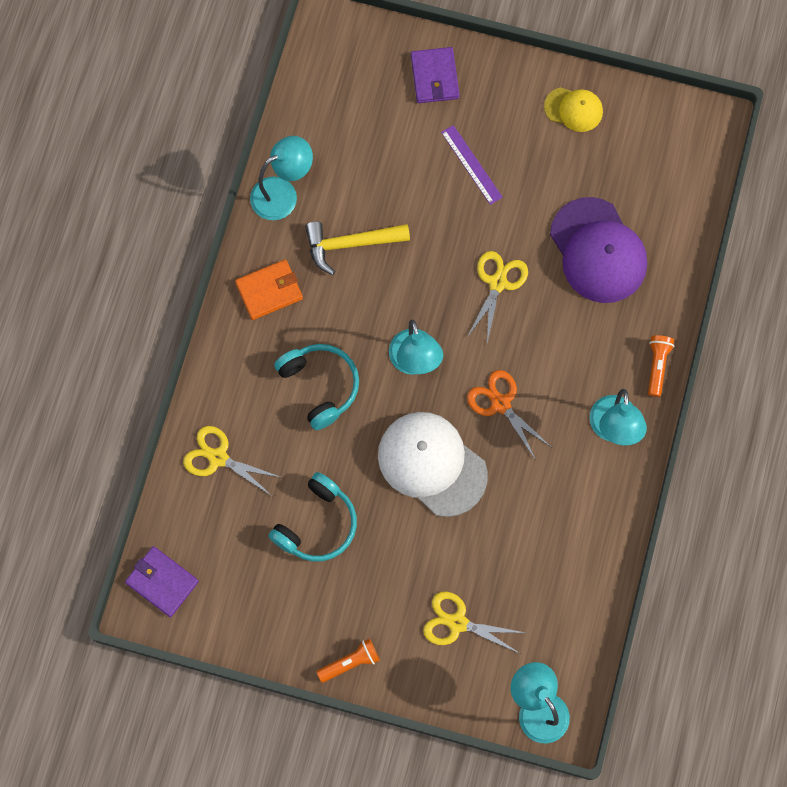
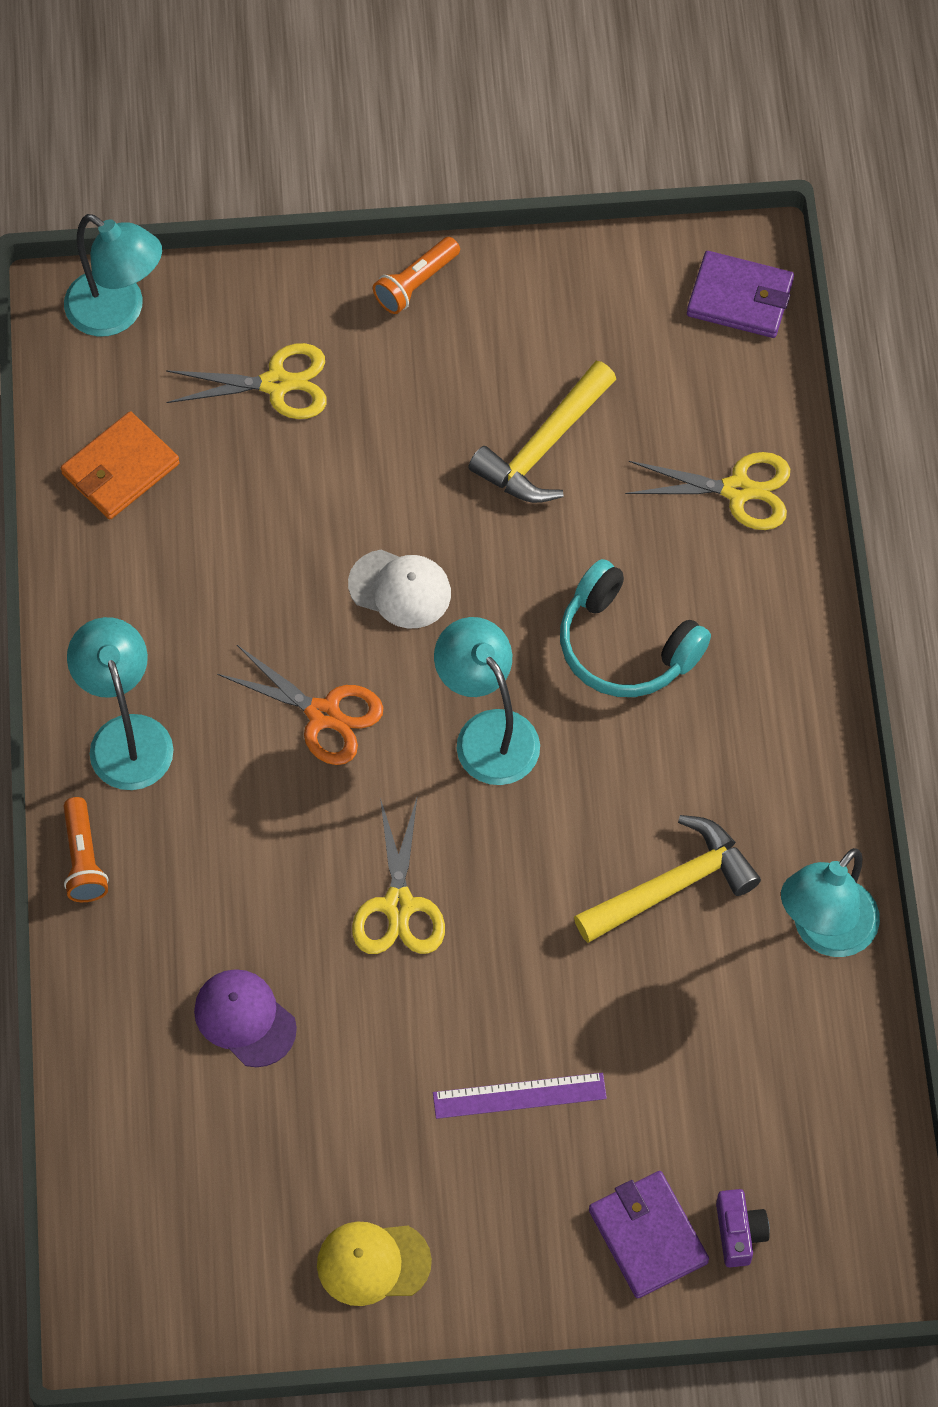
camera: 160 degrees right, 10 degrees down
(269, 291) = (773, 764): orange wallet -> orange wallet (120, 469)
(317, 524) = (543, 447): turquoise headphones -> yellow hammer
(390, 64) = (739, 1233): none -> purple camera
(432, 464) = (400, 589): white cap -> white cap, size x0.53
(471, 164) = (519, 1096): purple ruler -> purple ruler turned 45 degrees counterclockwise
(598, 251) = (245, 1019): purple cap -> purple cap, size x0.53

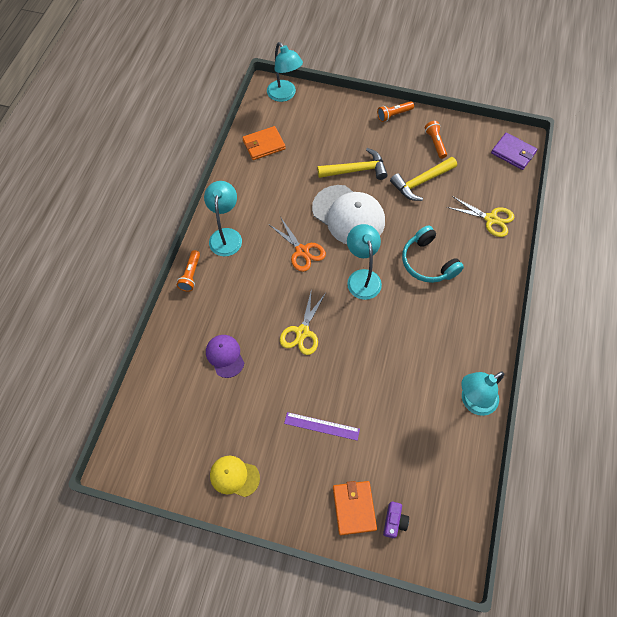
camera: 20 degrees right, 0 degrees up
(277, 383) = (331, 133): yellow scissors -> none
(400, 589) = (348, 215): white cap -> white cap, size x1.88
(544, 331) = (435, 143): none -> orange flashlight
(648, 1236) = (354, 508): purple wallet -> orange wallet
(673, 885) = (415, 361): yellow hammer -> yellow hammer (356, 170)

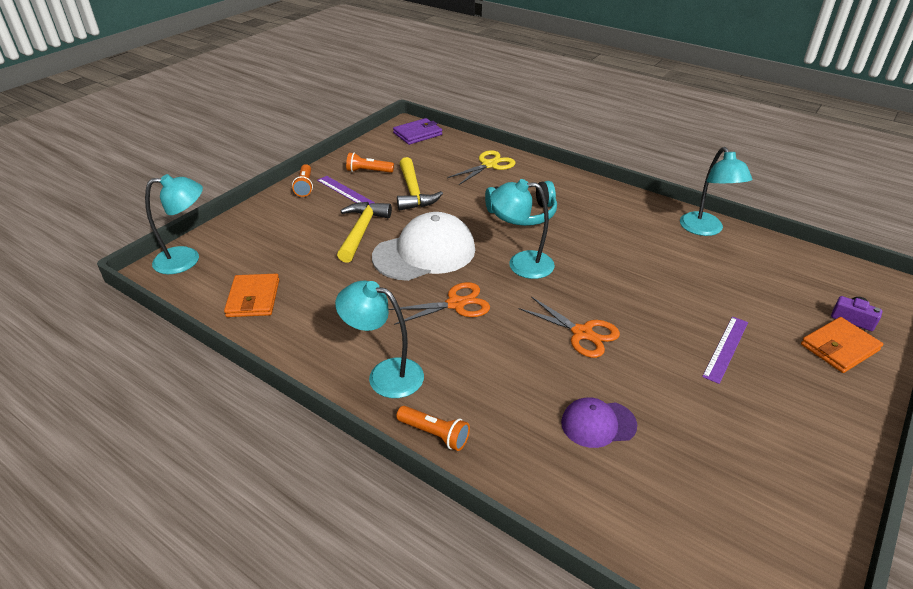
camera: 70 degrees left, 25 degrees down
(234, 476) = (802, 458): yellow cap -> none
(302, 332) = (582, 333): yellow scissors -> orange scissors
(354, 508) = (839, 347): orange wallet -> orange wallet turned 45 degrees counterclockwise
(400, 141) = (345, 191): none -> purple ruler

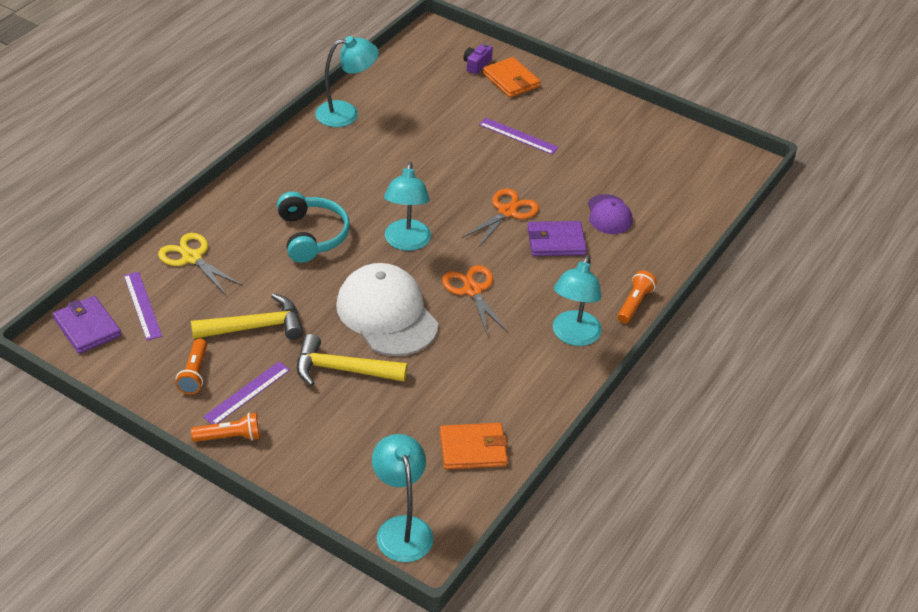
camera: 95 degrees left, 5 degrees up
(438, 150) = (142, 305): none -> purple ruler
(538, 370) = (556, 241): none -> purple wallet

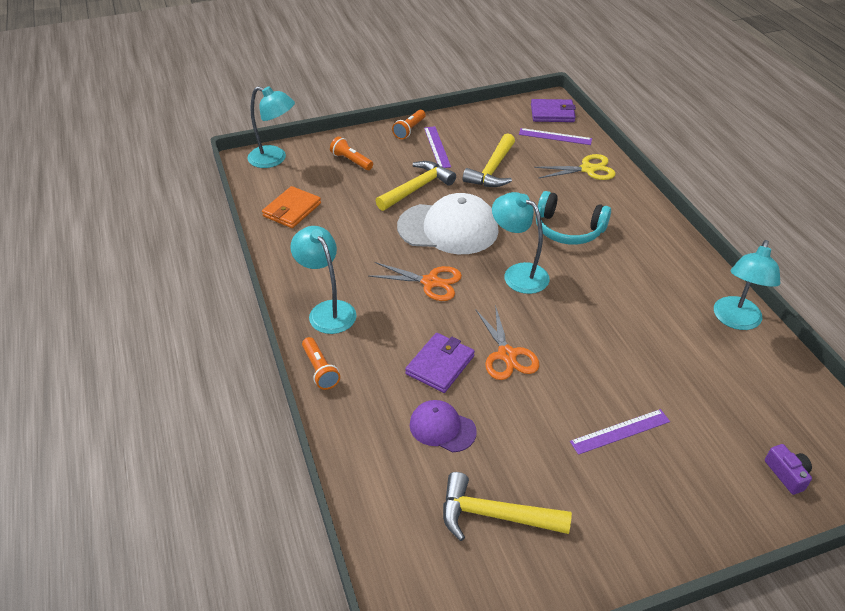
camera: 130 degrees right, 0 degrees up
(194, 374) = (473, 135): orange flashlight -> orange flashlight (351, 161)
(511, 80) = (736, 489): orange wallet -> none
(644, 165) = (494, 515): none -> yellow hammer

